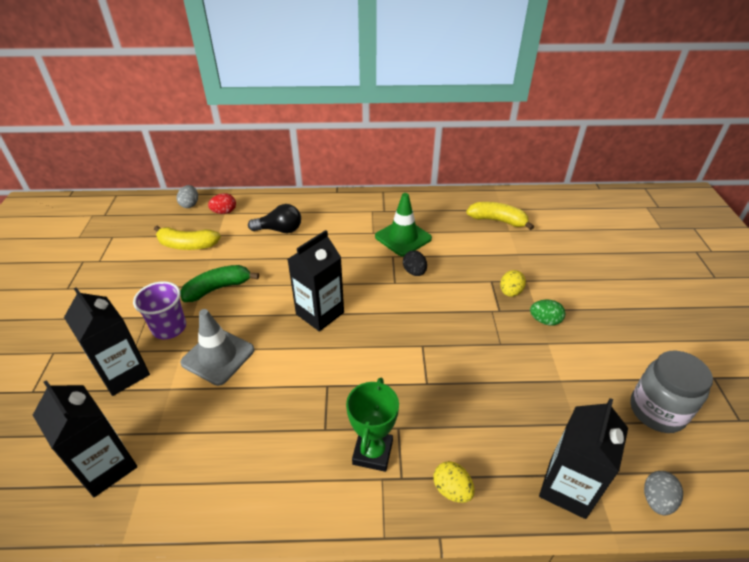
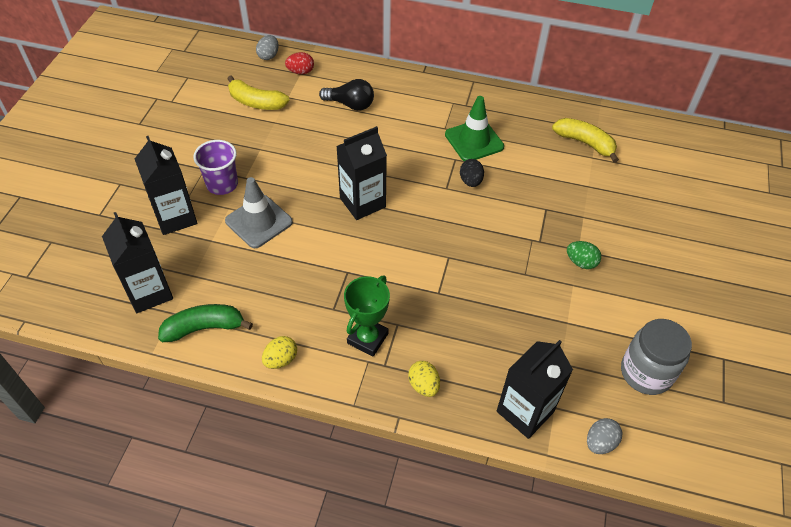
camera: 15 degrees right, 10 degrees up
(218, 288) = (274, 155): green banana -> green banana (204, 328)
(510, 292) = (560, 225): yellow egg -> yellow egg (281, 360)

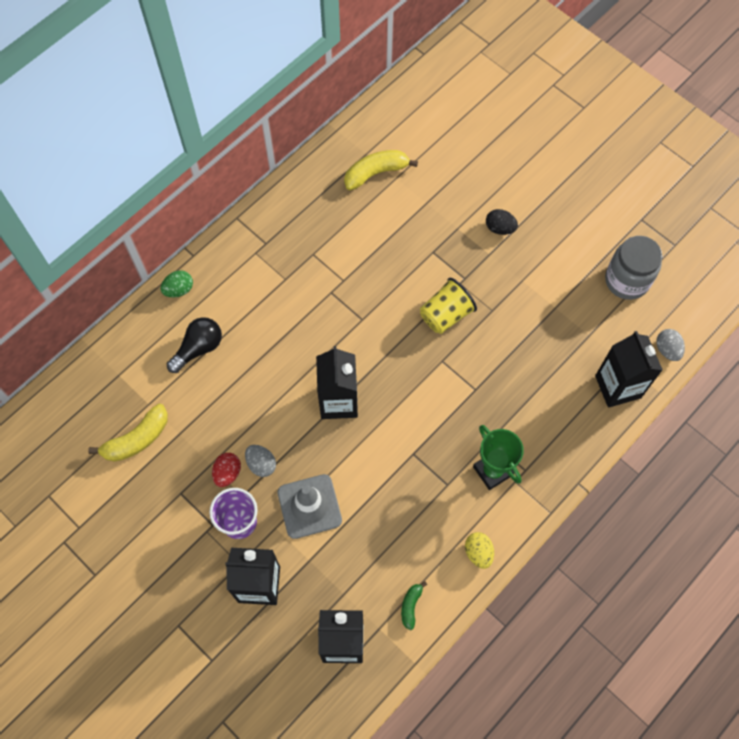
camera: 60 degrees left, 15 degrees up
(204, 328) = (411, 606): green banana -> green banana, size x0.55
(268, 56) = (68, 395): grey egg -> grey egg (261, 464)
(300, 72) = (116, 374): red egg -> red egg (227, 473)
(423, 385) = (559, 449): yellow egg -> none
(470, 181) = (366, 294): black egg -> black egg (499, 228)
(474, 141) = (317, 263): green traffic cone -> none
(494, 242) = (445, 315): none -> yellow cup
(581, 262) = (503, 260): green egg -> green egg (179, 290)

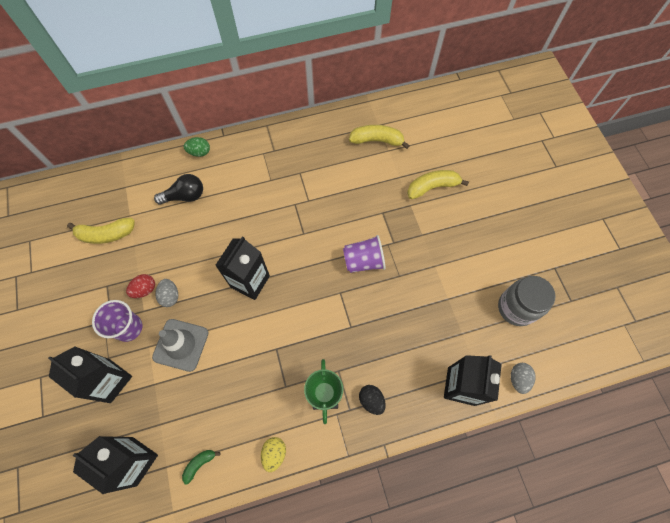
camera: 30 degrees right, 0 degrees up
(445, 315) = (363, 261): yellow cup -> purple cup
(468, 196) = (432, 187): none -> yellow banana
(499, 228) = (441, 220): black egg -> black egg (371, 400)

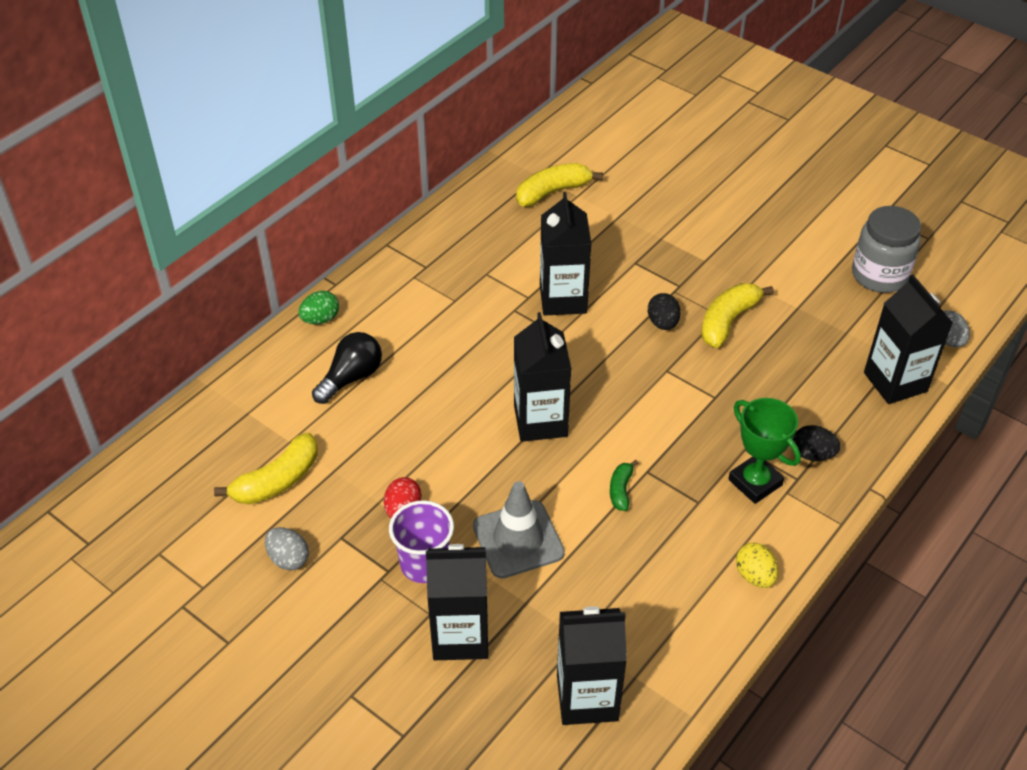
camera: 35 degrees left, 20 degrees down
(170, 296) = (447, 497): grey egg -> grey egg (288, 559)
(199, 464) = (674, 646): green banana -> green banana (621, 490)
(324, 213) = (563, 299): none -> black carton
(363, 261) = (662, 323): purple cup -> black egg
(432, 187) = (669, 207): yellow banana -> yellow banana (728, 321)

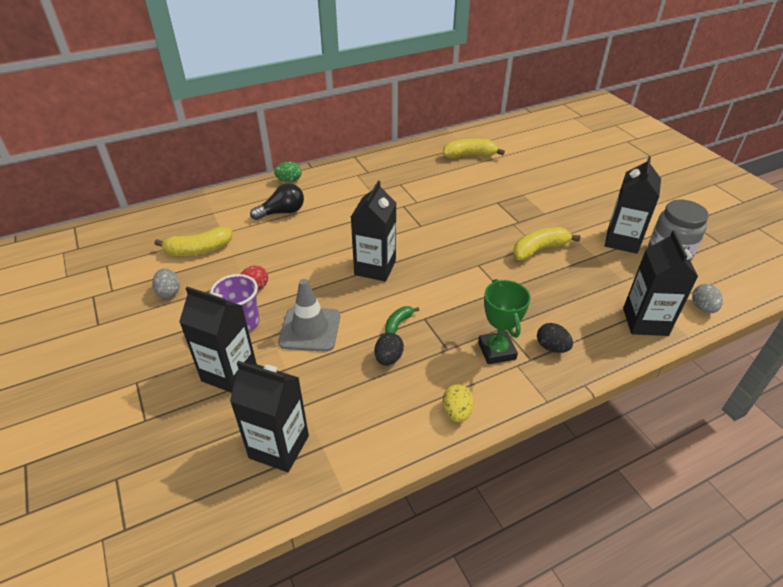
camera: 25 degrees right, 5 degrees down
(563, 299) = (437, 208): black carton -> black carton (622, 241)
(662, 323) = (493, 238): black egg -> black egg (388, 358)

